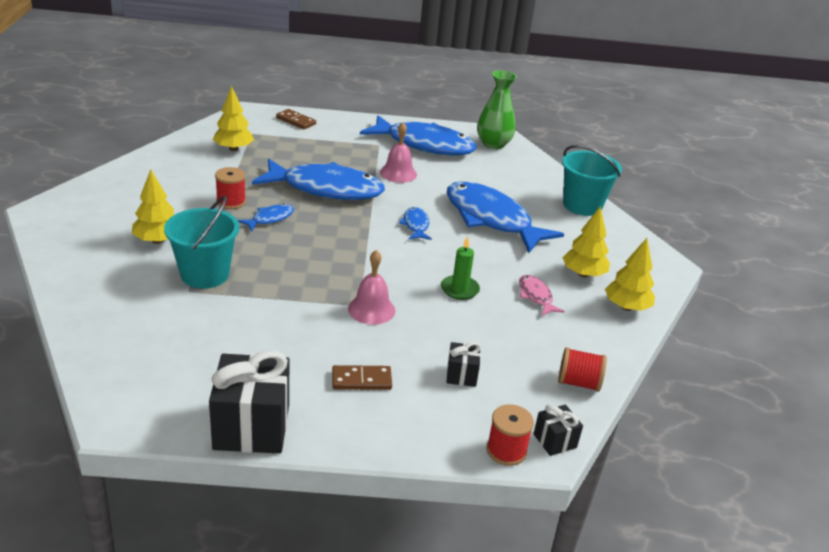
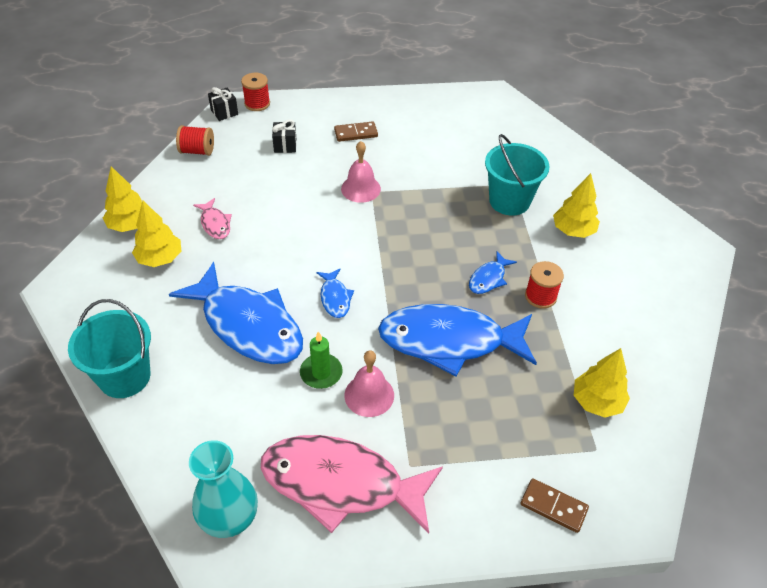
camera: 175 degrees right, 15 degrees up
(251, 427) = (415, 99): black gift -> none
(424, 145) = (341, 484): blue fish -> pink fish
(459, 289) = (286, 220): green candle -> green candle (321, 373)
(493, 144) = (229, 517): green vase -> turquoise vase

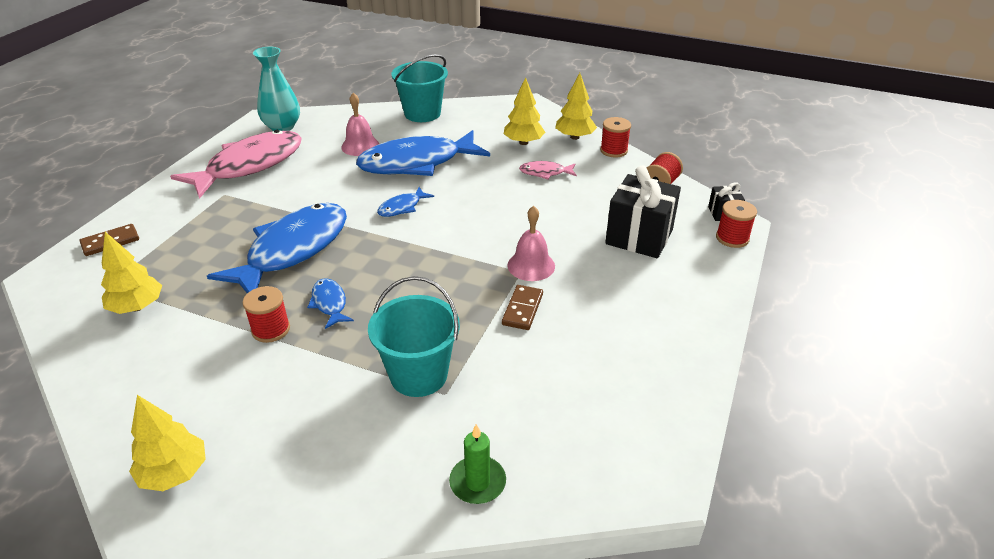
camera: 120 degrees right, 10 degrees down
(147, 191) = (613, 150): none -> red spool
(285, 145) = (639, 237): black gift -> black gift, size x2.05
(321, 373) = (339, 181): green candle -> green candle (477, 482)
(335, 298) = (402, 207): blue fish -> blue fish turned 60 degrees counterclockwise
(356, 133) = (634, 294): brown domino -> brown domino (522, 309)
(369, 395) = (295, 195): pink bell -> pink bell (360, 146)
(573, 231) = (322, 409): yellow tree -> yellow tree (175, 473)

